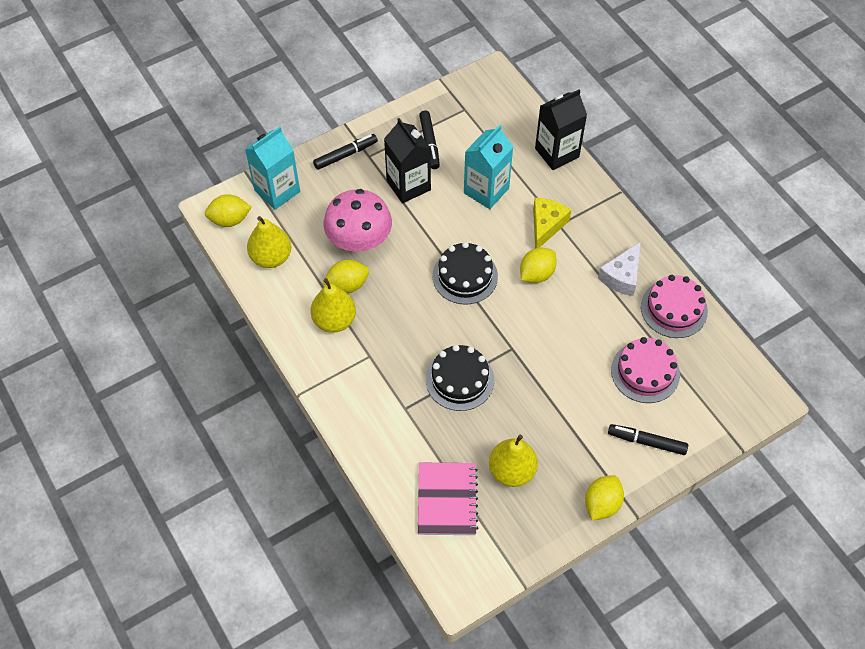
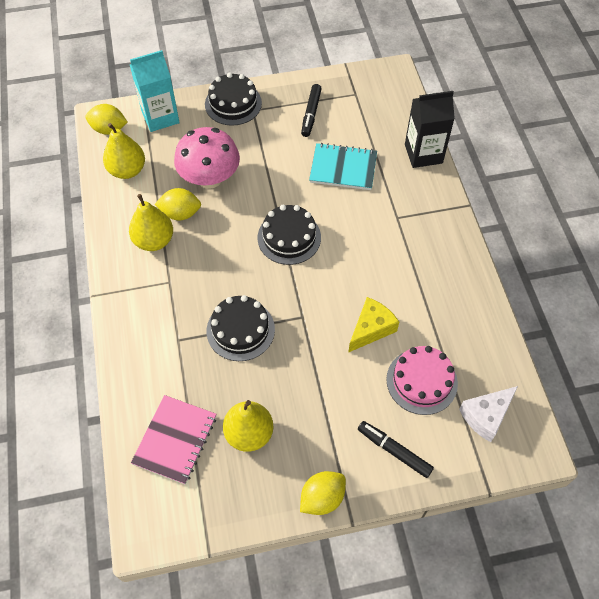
camera: 20 degrees right, 0 degrees up
(345, 155) = (233, 104): black marker -> black cake
(408, 185) = (275, 144): black carton -> none
(486, 190) = (343, 168): turquoise carton -> turquoise notebook
(536, 274) = (356, 256): yellow lemon -> none
(546, 225) = (385, 215): yellow cheese -> yellow cheese (371, 329)
(621, 276) = (437, 282): white cheese -> white cheese (486, 416)
(674, 309) = (476, 329): pink cake -> none

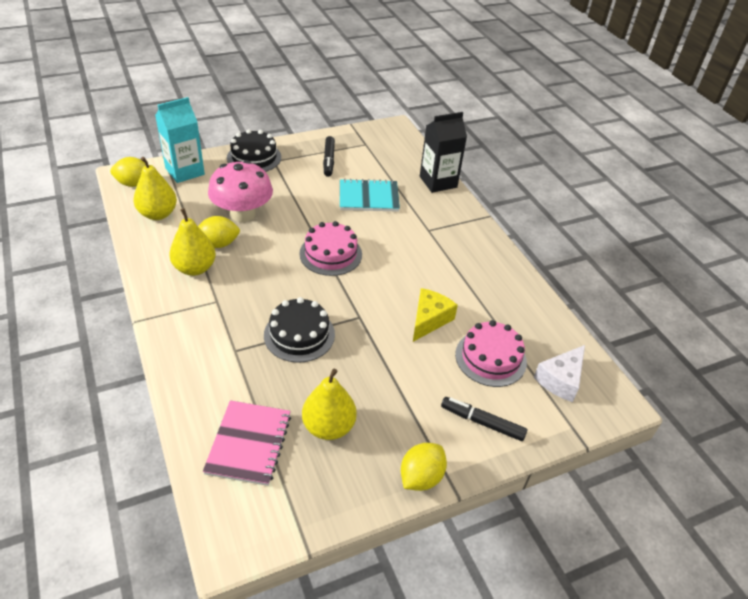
camera: 15 degrees left, 15 degrees down
(289, 237) = (330, 254): black cake -> pink cake

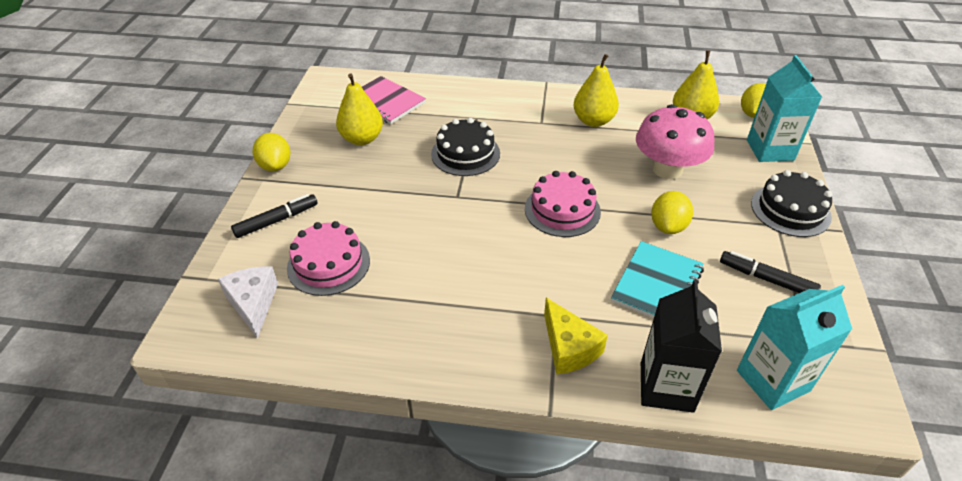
camera: 125 degrees right, 0 degrees up
(218, 244) = (622, 141): yellow lemon -> yellow lemon (668, 226)
(402, 152) = (772, 381): none -> turquoise carton
(429, 319) = (413, 243): yellow cheese -> yellow cheese (569, 348)

